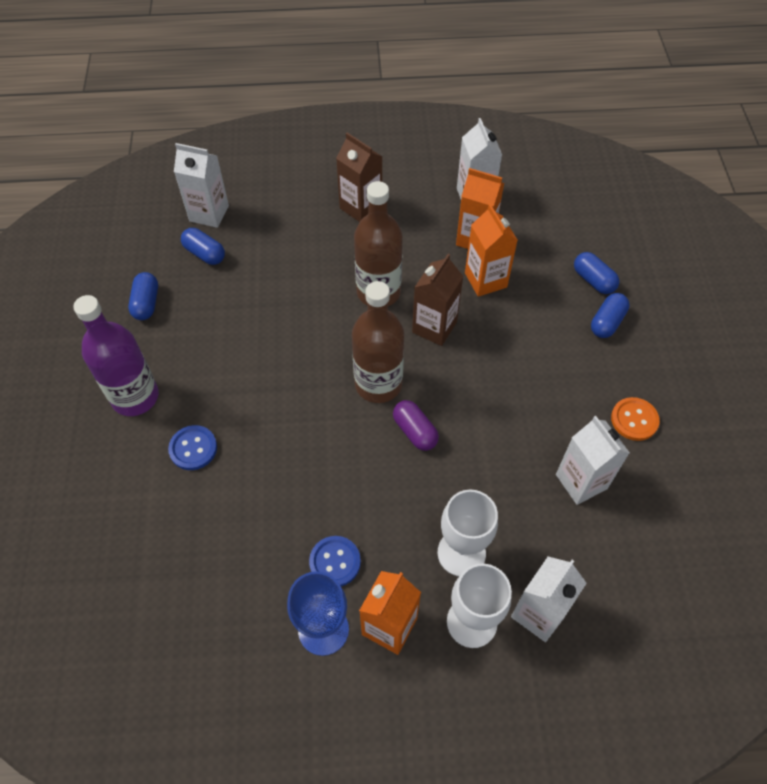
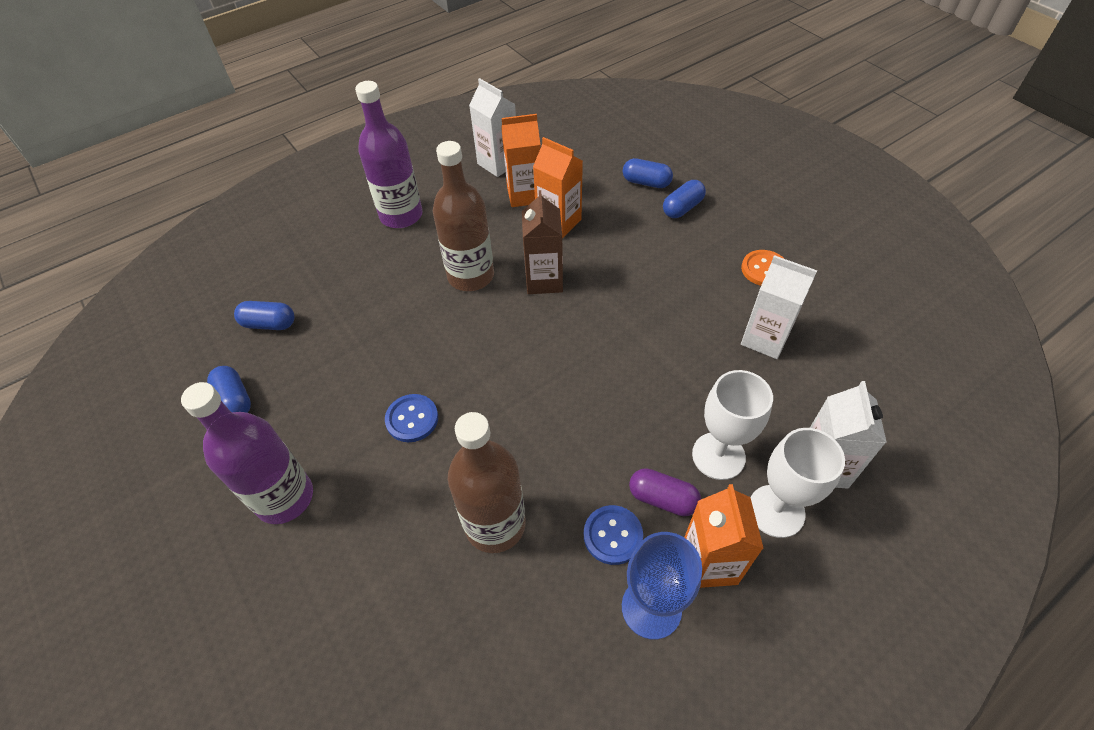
camera: 30 degrees left, 5 degrees down
(193, 448) = (387, 513): blue button -> blue button (412, 419)
(209, 213) = (248, 286): white carton -> none
(361, 207) = (401, 215): brown carton -> purple bottle
(378, 384) = (530, 352): brown bottle -> brown bottle (495, 524)
(415, 431) = (595, 375): purple capsule -> purple capsule (662, 498)
(607, 322) = (682, 208): blue capsule -> blue capsule turned 45 degrees clockwise

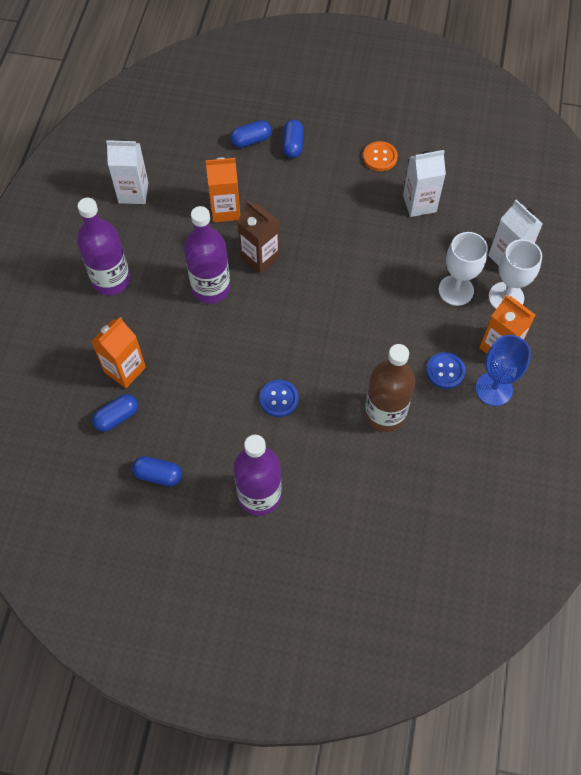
camera: 45 degrees left, 10 degrees up
(471, 276) = (211, 288): brown bottle -> purple bottle
(524, 195) = (180, 205): orange carton -> orange carton (125, 369)
(662, 498) = (450, 334): purple capsule -> none

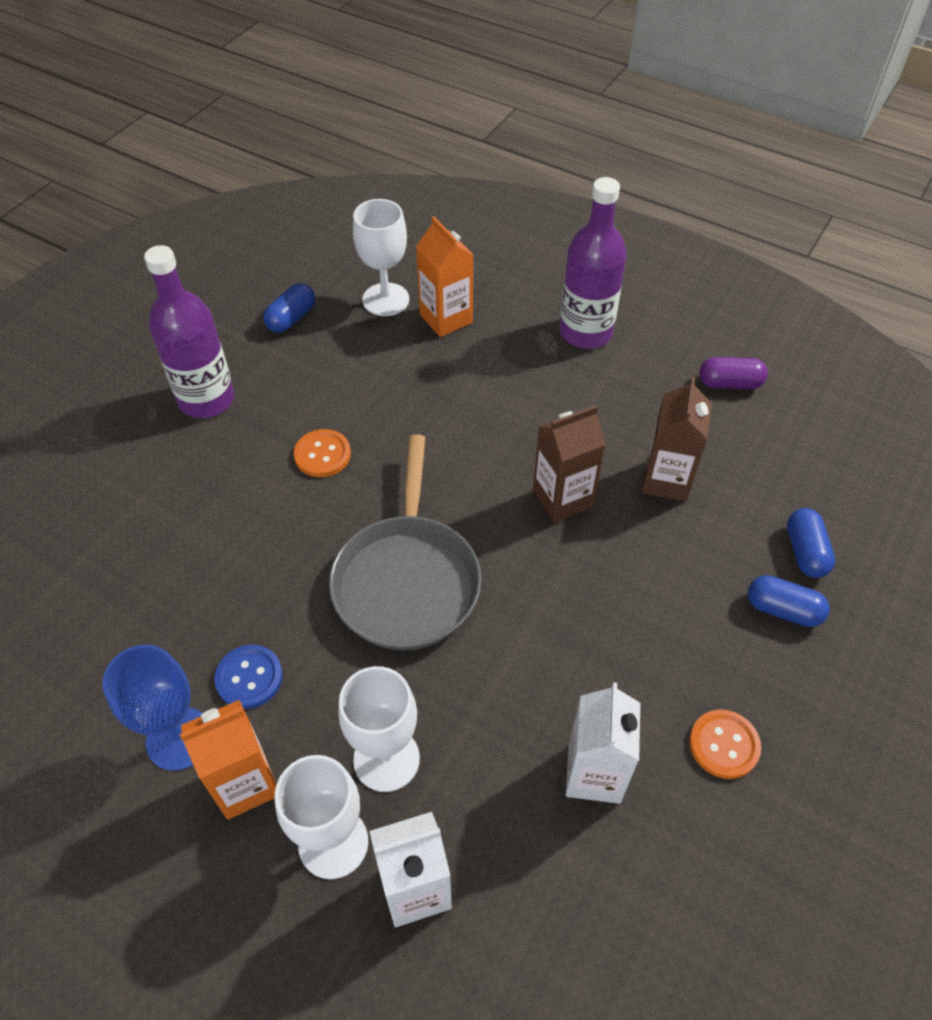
camera: 110 degrees right, 10 degrees down
(117, 417) = (385, 300): blue capsule -> white goblet
(133, 192) = (729, 383): white carton -> purple capsule
(211, 288) = (531, 428): purple bottle -> none
(225, 210) = (666, 480): orange carton -> brown carton
(279, 399) = (322, 455): blue button -> orange button
(350, 317) = (407, 580): none -> grey pan
(385, 414) = (229, 569): brown bottle -> none

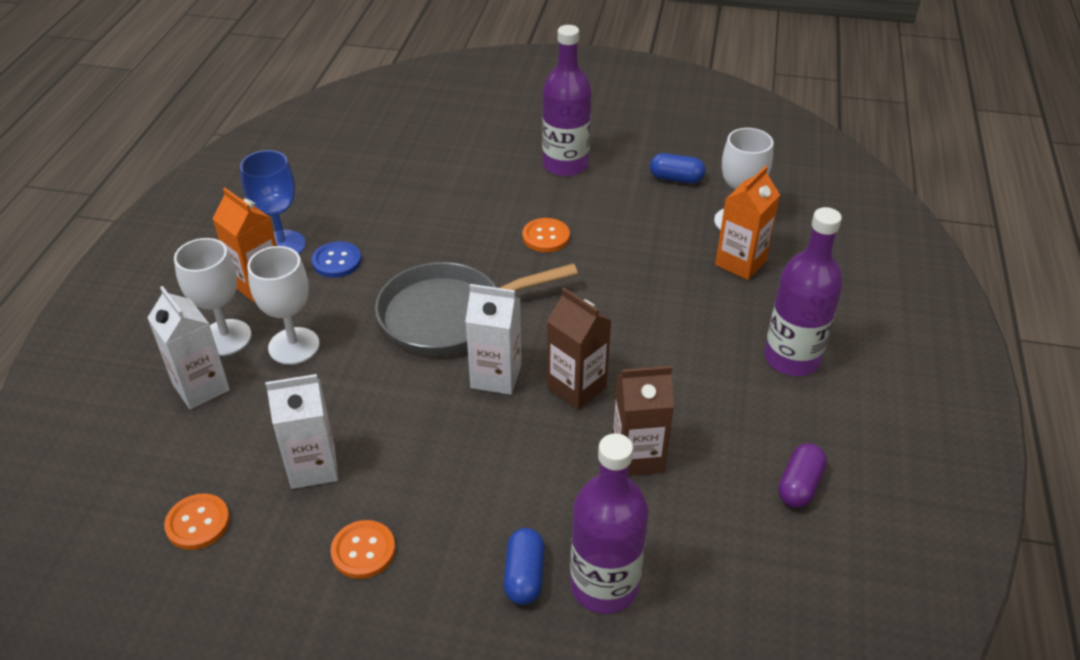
camera: 70 degrees right, 10 degrees down
(521, 562) = (496, 376): none -> white carton
(644, 921) = (198, 523): none -> orange button
(729, 383) = (799, 485): purple capsule -> purple capsule turned 45 degrees clockwise
(805, 552) = (604, 585): blue capsule -> purple bottle

